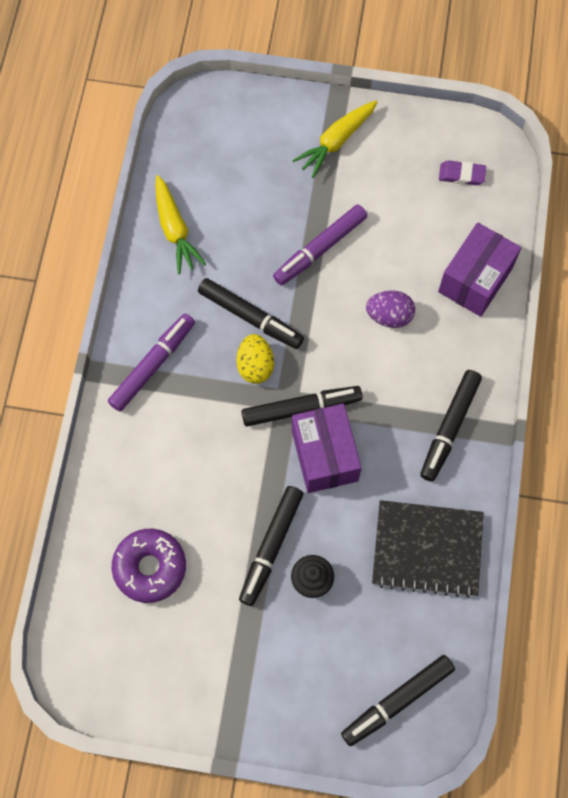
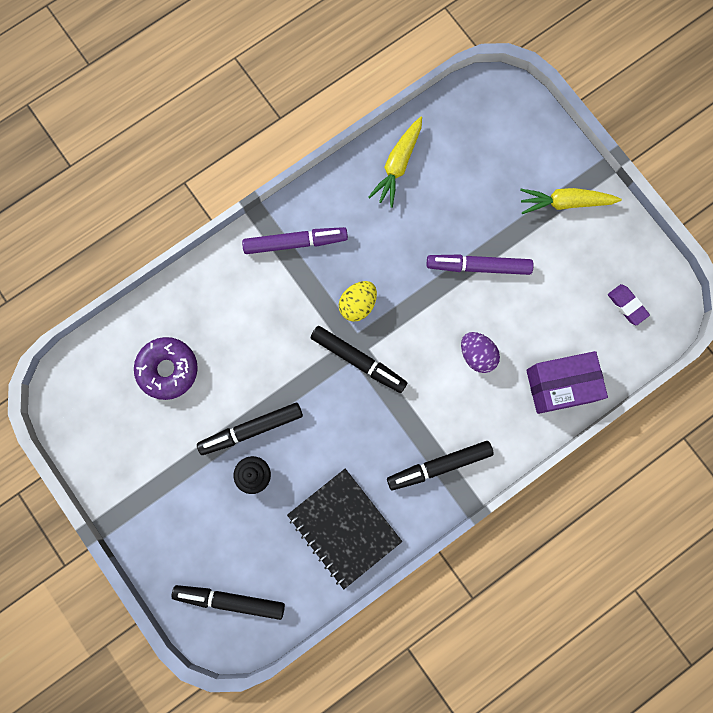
camera: 45 degrees right, 10 degrees up
(250, 317) = (387, 269): black marker -> none
(324, 455) = (342, 405): purple box -> none

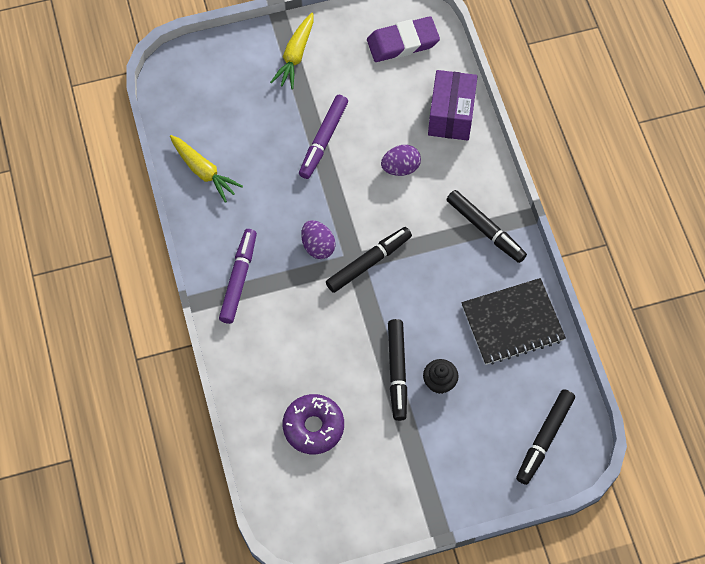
camera: 70 degrees left, 15 degrees down
(358, 304) = (318, 246): yellow egg -> purple egg
(439, 465) = (485, 229): black marker -> black marker turned 45 degrees counterclockwise
(627, 305) = (403, 43): purple eraser -> purple eraser, size x1.83

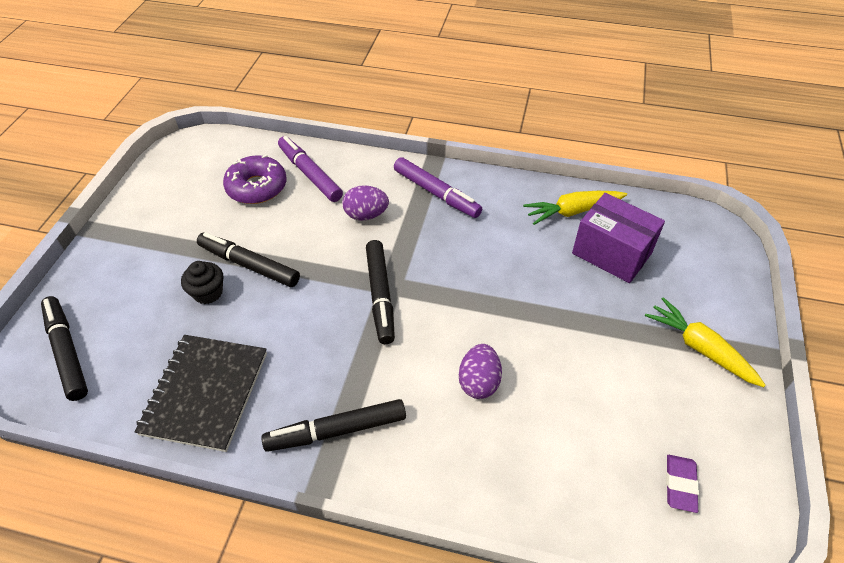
camera: 120 degrees right, 15 degrees down
(318, 246) = (429, 263): purple egg -> purple egg (366, 215)
(323, 140) = (560, 323): purple marker -> purple marker (310, 174)
(403, 43) = (680, 484): purple eraser -> purple eraser, size x0.55
(451, 115) = (526, 483): purple box -> purple box (611, 253)

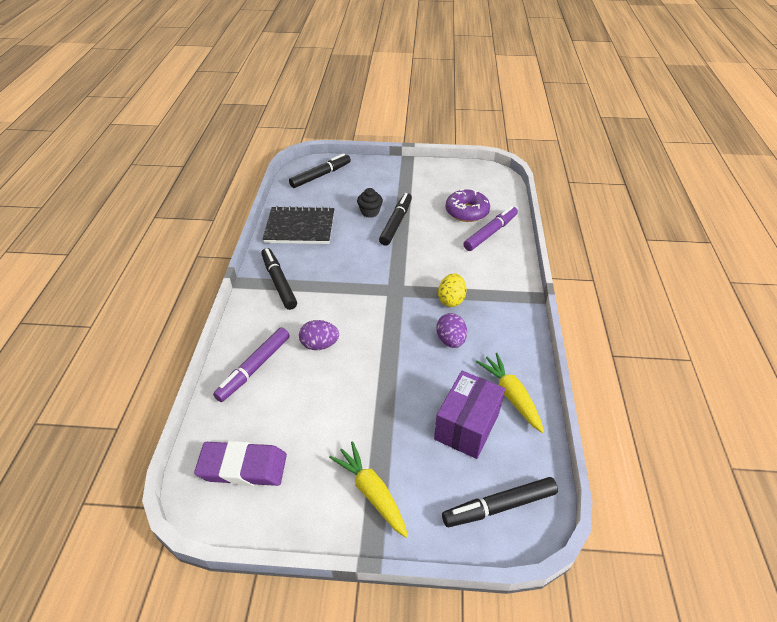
camera: 80 degrees right, 5 degrees down
(366, 215) = (459, 267): purple egg -> purple egg (450, 340)
(380, 295) = (384, 286): black marker -> black marker (499, 506)
(422, 233) = (451, 300): none -> yellow egg
(436, 193) = (497, 303): purple marker -> purple marker (254, 368)
(680, 484) = (243, 467): purple eraser -> purple eraser, size x1.83
(699, 348) = (371, 492): yellow carrot -> yellow carrot turned 75 degrees counterclockwise

